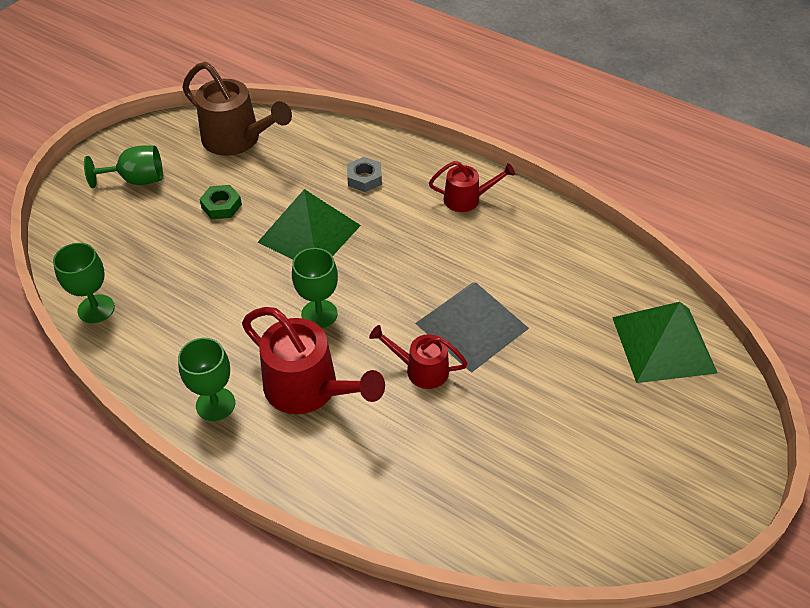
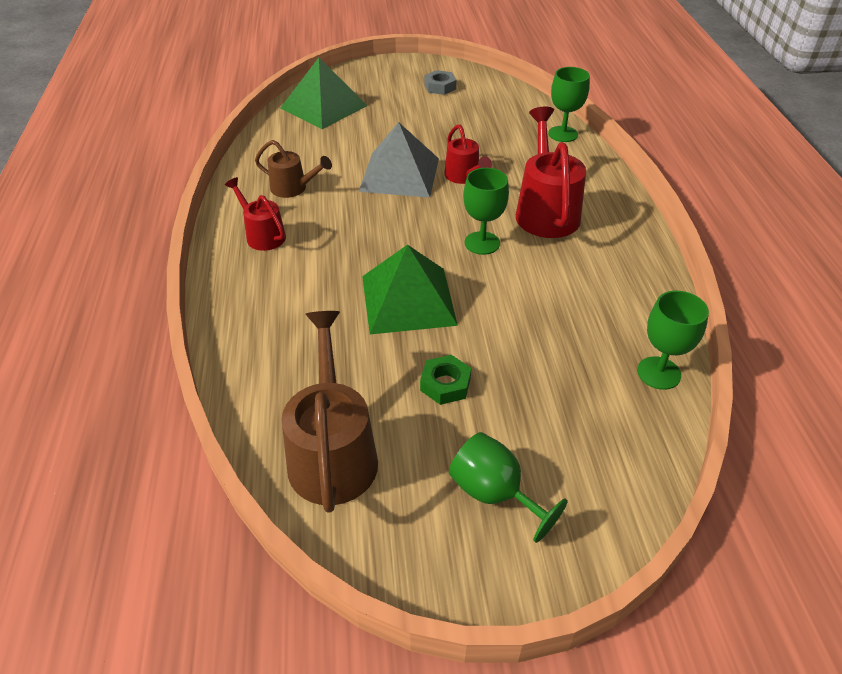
camera: 130 degrees left, 5 degrees down
(215, 404) = (618, 243): green goblet -> green goblet (563, 134)
(364, 178) = (296, 309): grey nut -> grey nut (440, 87)
(517, 245) = (293, 188): none -> brown watering can

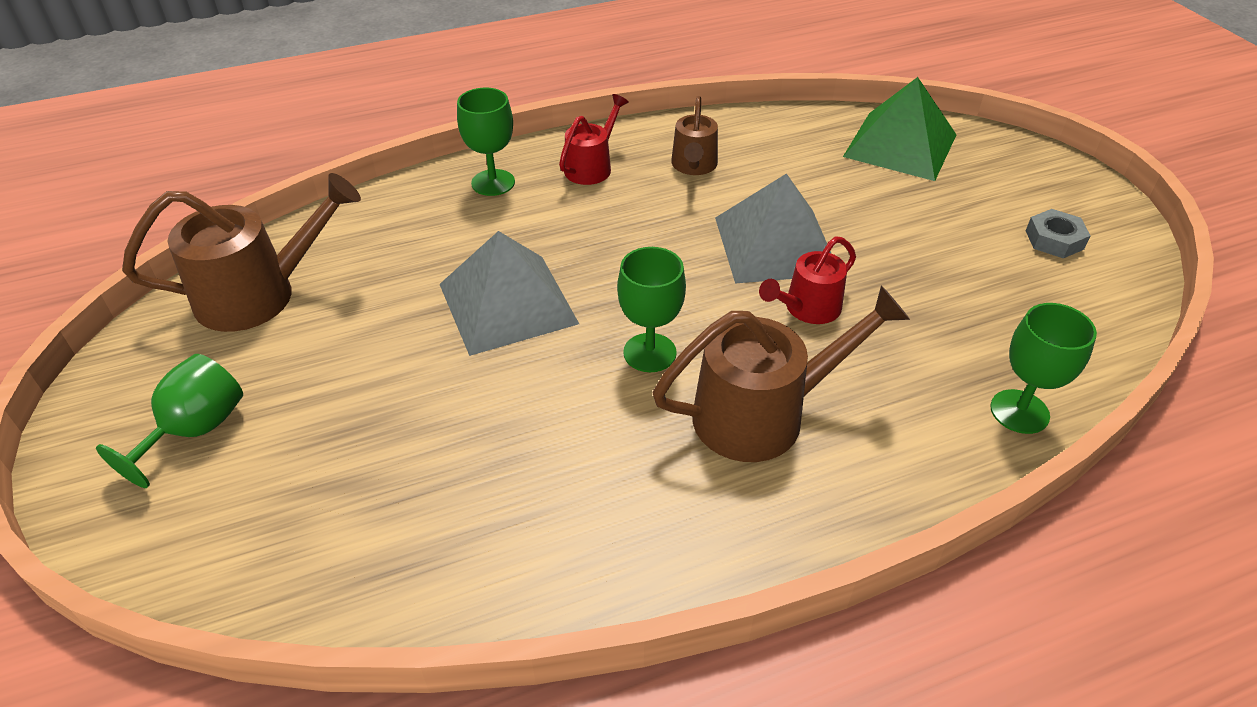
camera: 75 degrees right, 0 degrees up
(408, 300) = (507, 303): green pyramid -> grey pyramid
(445, 384) = (363, 361): green nut -> none
(545, 211) = (764, 414): red watering can -> brown watering can
(658, 373) = (407, 591): green goblet -> green goblet (493, 183)

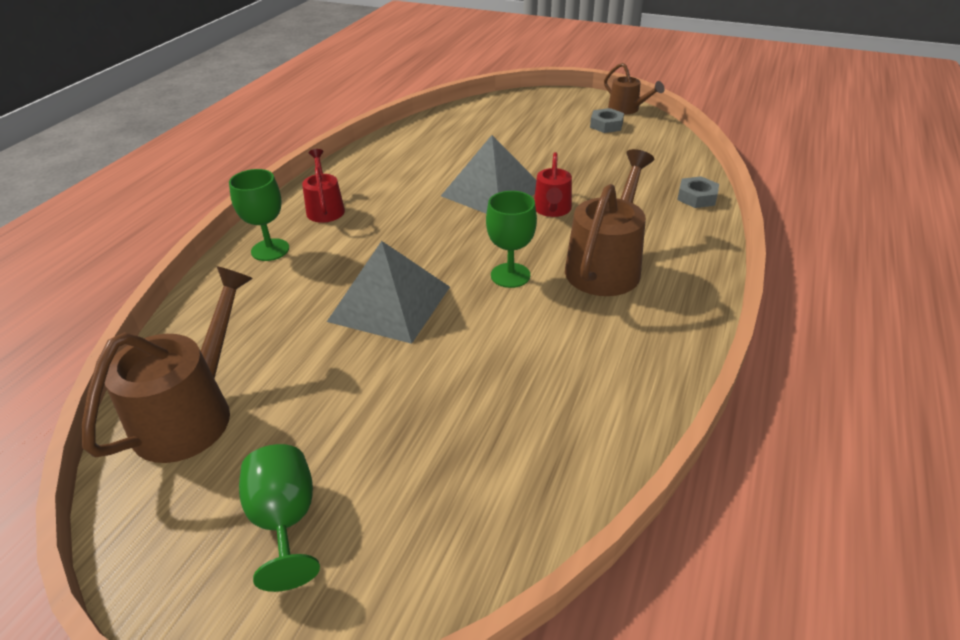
camera: 45 degrees left, 5 degrees down
(694, 166) = (388, 178): brown watering can -> brown watering can (627, 109)
(900, 145) = (480, 118): green pyramid -> none
(1019, 411) = (696, 197): green goblet -> grey nut

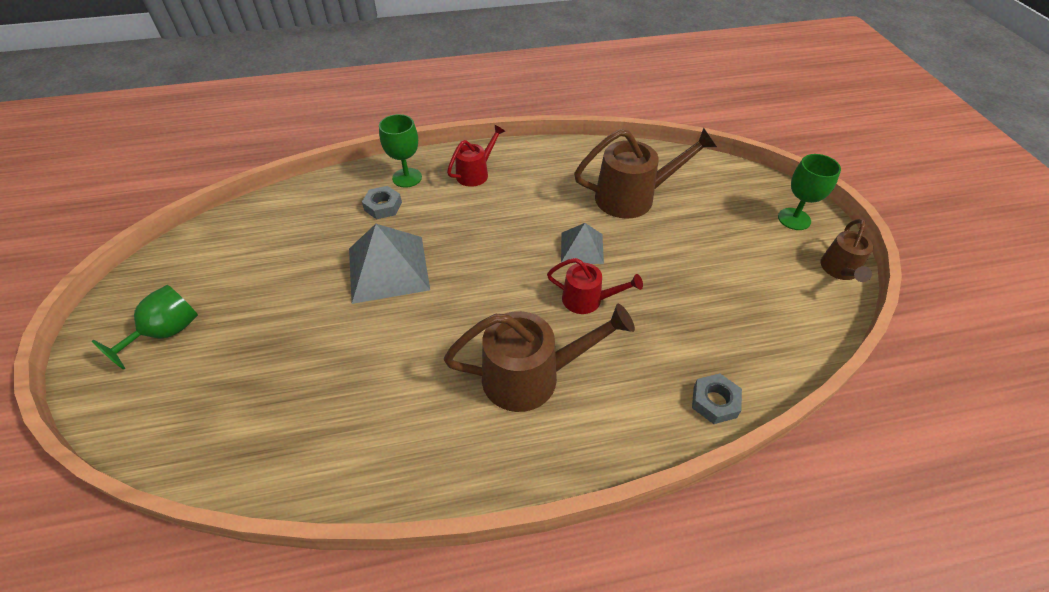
camera: 55 degrees right, 10 degrees up
(192, 412) = (235, 241): brown watering can -> brown watering can (633, 197)
(492, 191) = (582, 248): grey pyramid -> grey pyramid, size x0.58
(510, 275) = (470, 318): green goblet -> green goblet (794, 219)
(552, 210) = (588, 300): red watering can -> red watering can turned 135 degrees counterclockwise
(606, 125) = (785, 269): grey nut -> grey nut (383, 206)

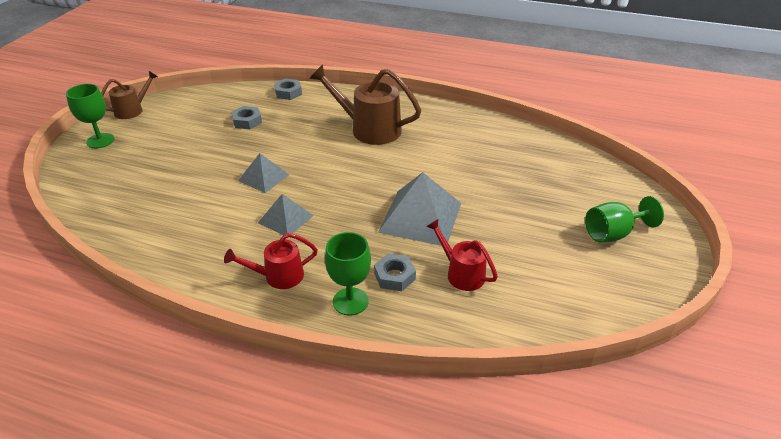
camera: 150 degrees left, 10 degrees down
(515, 216) = (285, 219): none -> grey pyramid
(588, 300) = (297, 148): red watering can -> red watering can (461, 273)
(633, 197) = (176, 197): brown watering can -> none
(694, 315) = (247, 121): none -> grey nut

